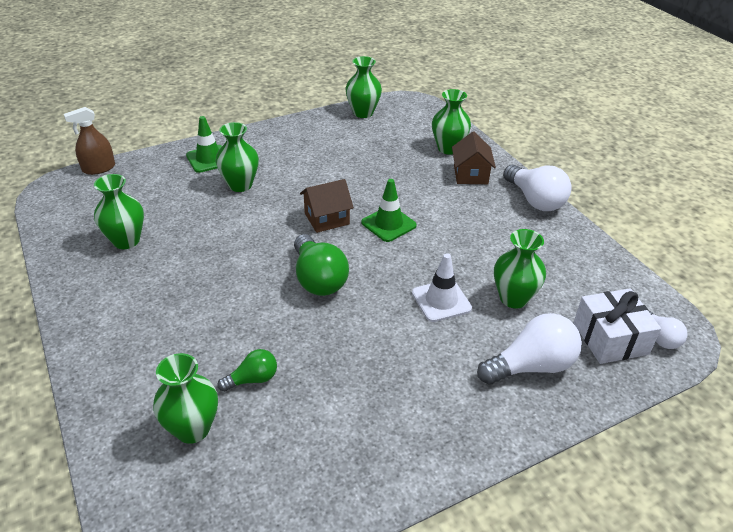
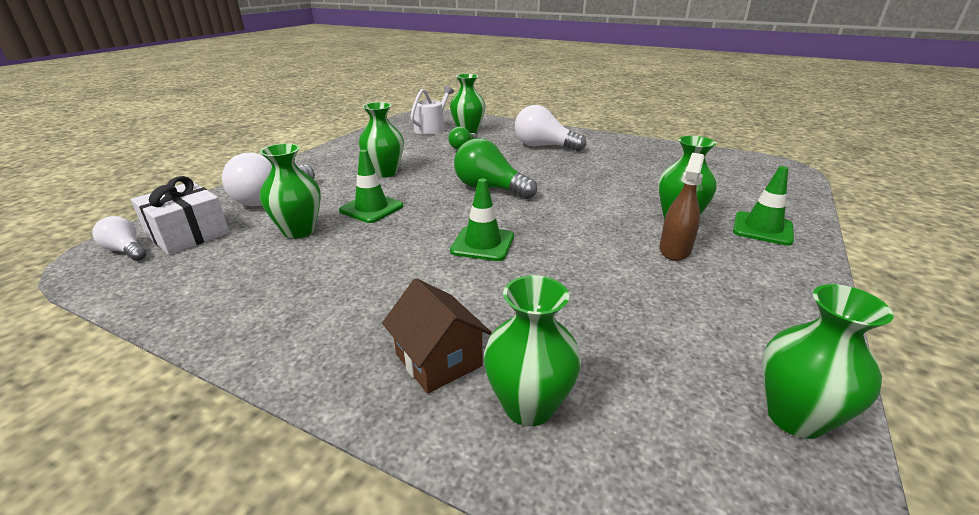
camera: 145 degrees right, 10 degrees down
(99, 168) = (804, 186): brown spray bottle -> brown spray bottle (674, 250)
(126, 241) = (658, 163): green vase -> green vase (385, 173)
(226, 478) = (432, 128): none -> white watering can
(326, 219) = (549, 225): brown house -> none
(441, 301) = (371, 208): white traffic cone -> green traffic cone
(535, 200) = (297, 359): white light bulb -> white light bulb (544, 146)

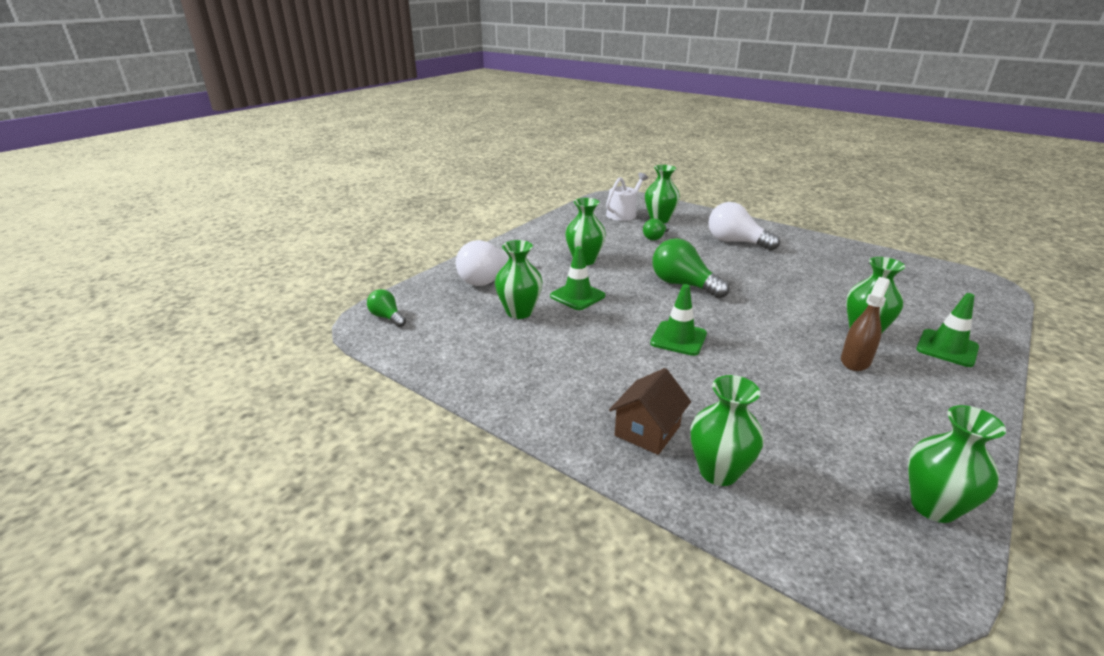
camera: 10 degrees right, 0 degrees up
(126, 251) = (387, 317): white light bulb -> green light bulb
(188, 234) = (430, 307): white gift -> none
(438, 360) = (647, 431): brown house -> brown house turned 60 degrees clockwise

